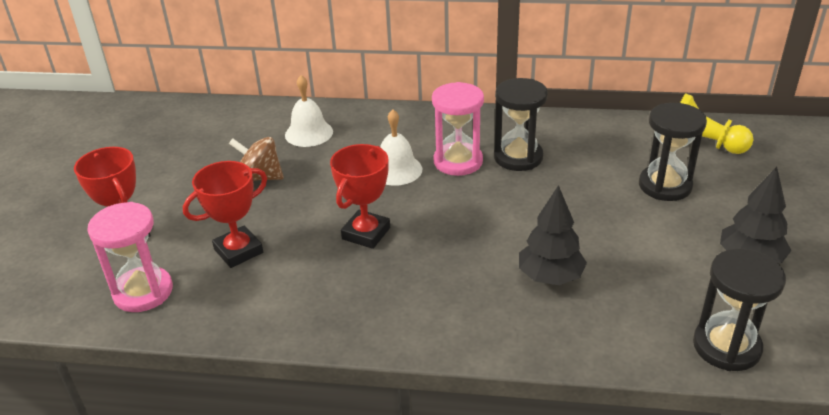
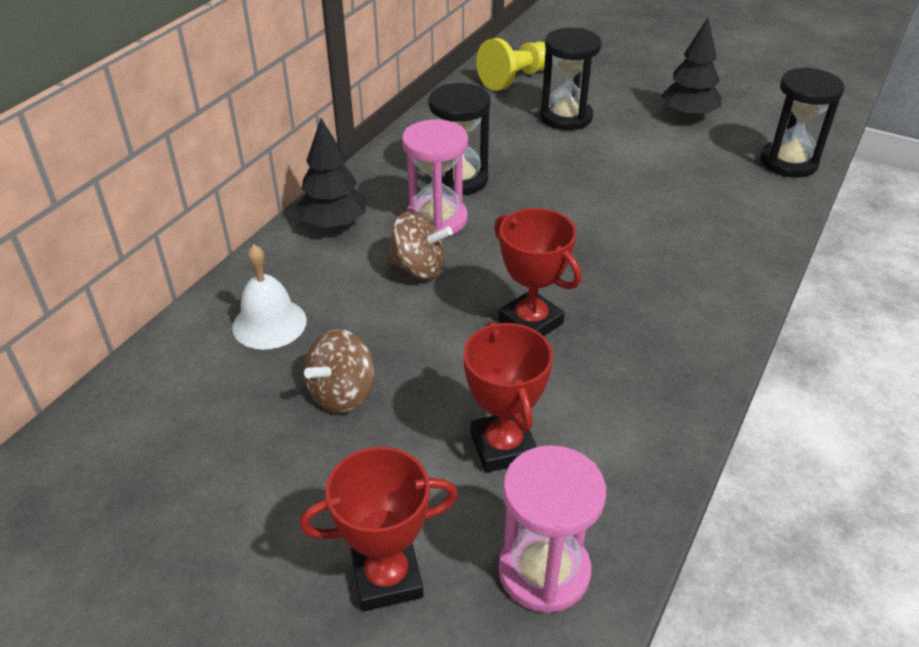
camera: 70 degrees left, 5 degrees up
(396, 170) = (418, 268): white bell -> brown spinning top
(550, 277) = (667, 219): black tree -> black tree (333, 224)

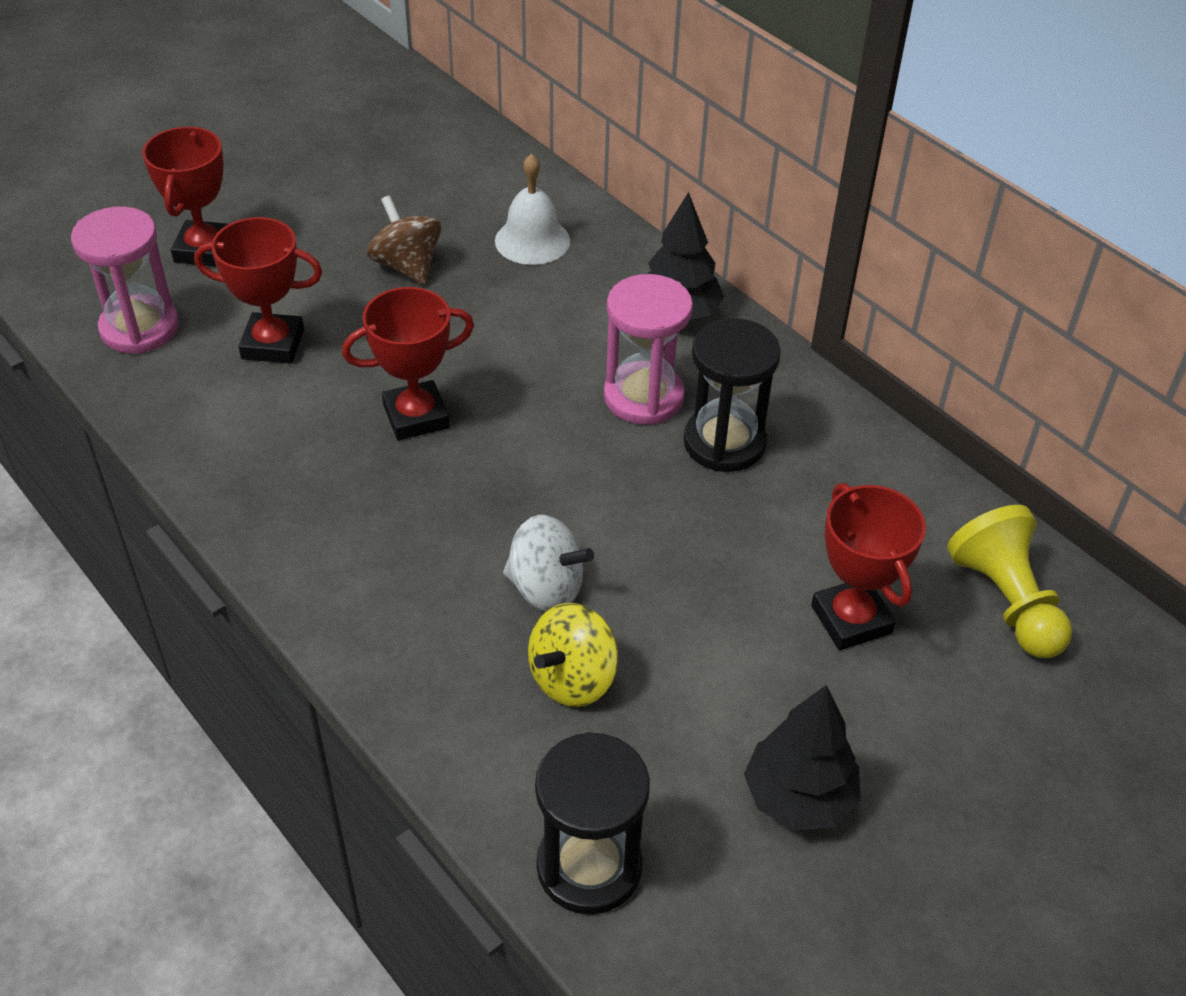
camera: 110 degrees right, 5 degrees up
(418, 268) = (558, 358): brown spinning top -> none
(566, 117) = (851, 619): black hourglass -> red trophy
(636, 218) = (546, 588): none -> white spinning top
(689, 193) = (572, 678): none -> yellow spinning top

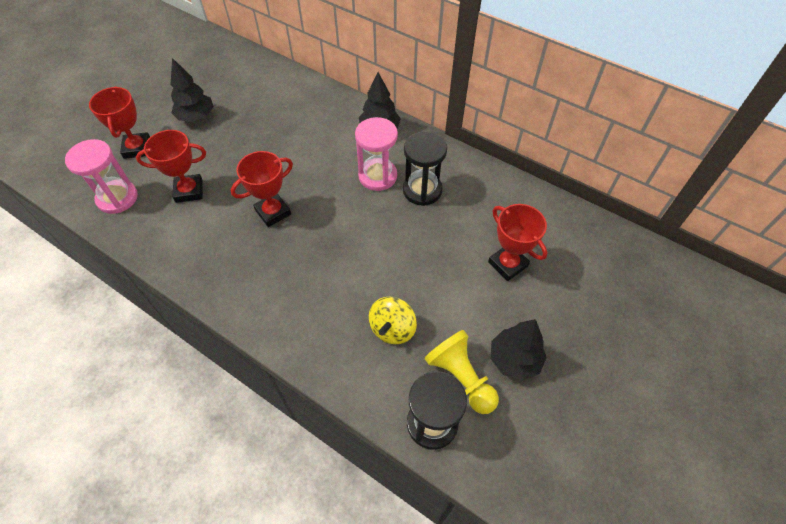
camera: 15 degrees left, 10 degrees up
(331, 217) = (196, 117): none -> black tree
(407, 266) = (242, 134): brown spinning top -> none
(532, 240) = (299, 108): white bell -> none
(546, 588) = (364, 285): white spinning top -> none
(1006, 601) = (571, 237): yellow pawn -> yellow pawn (461, 377)

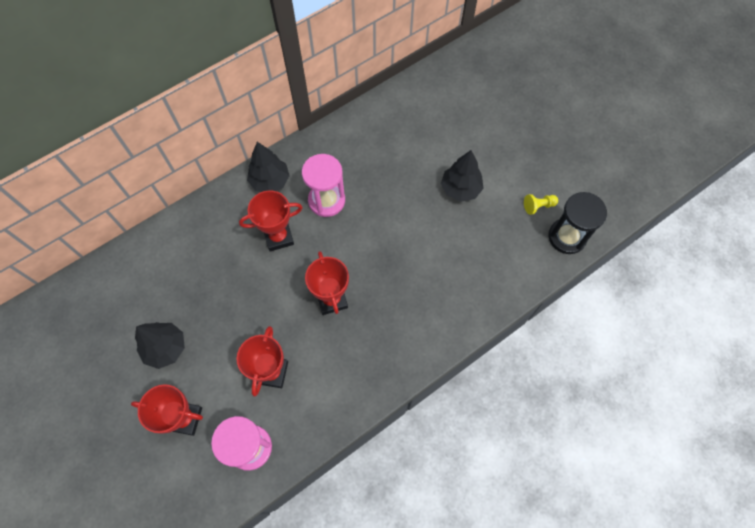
camera: 70 degrees left, 10 degrees up
(392, 329) = (484, 238): yellow spinning top -> none
(422, 190) = (358, 171): black hourglass -> none
(461, 377) = (538, 206): yellow pawn -> yellow pawn, size x0.54
(507, 264) = (455, 139): red trophy -> red trophy (279, 237)
(514, 359) = (535, 167): black tree -> black tree (460, 189)

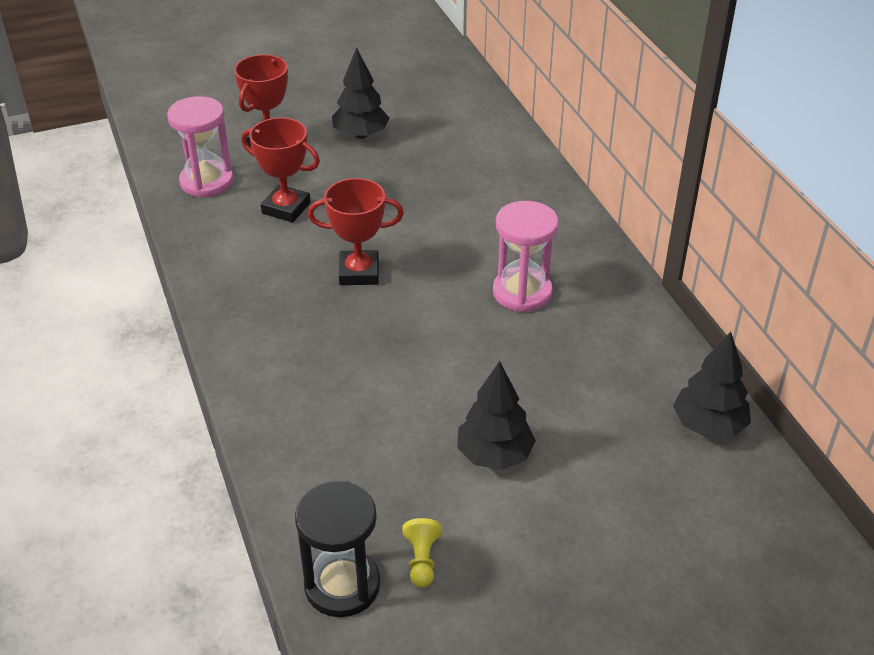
camera: 105 degrees right, 25 degrees down
(270, 181) = (573, 242): black tree -> black tree (708, 425)
(279, 237) = (476, 238): red trophy -> none

